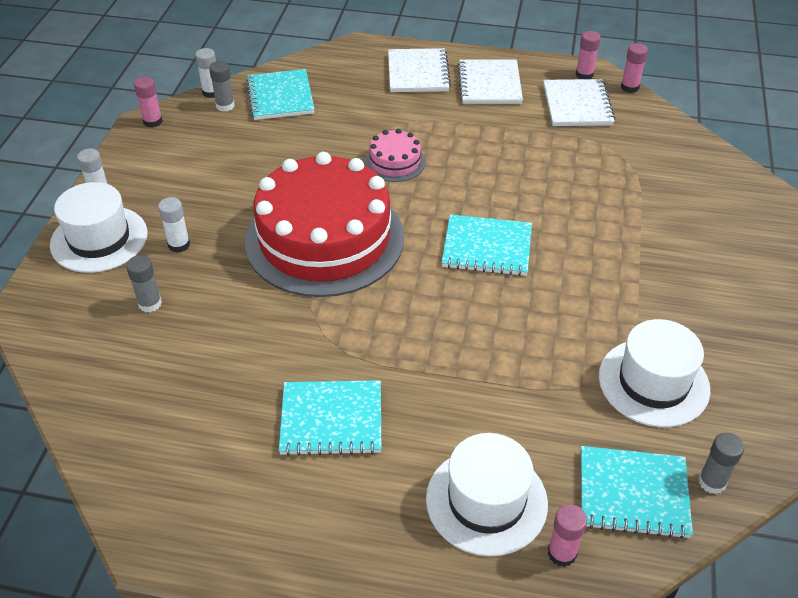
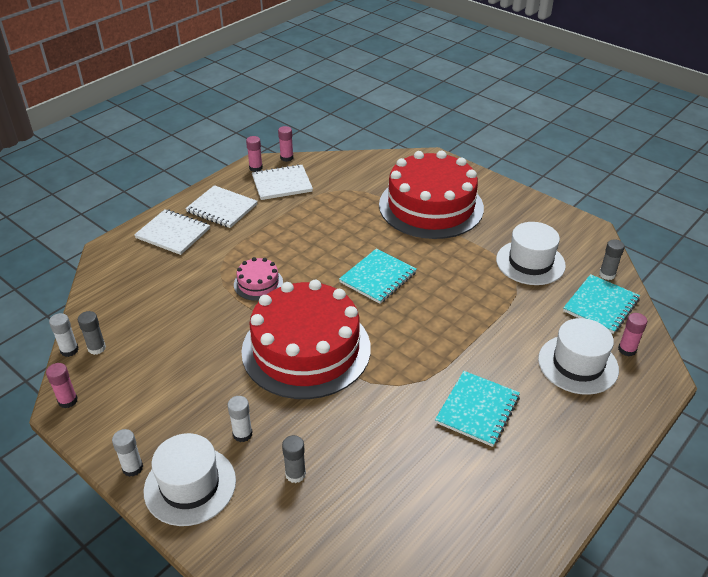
camera: 60 degrees left, 5 degrees down
(280, 97) = (121, 312): turquoise notebook -> none
(577, 105) = (282, 184): white notebook -> white notebook turned 45 degrees counterclockwise
(671, 241) = (431, 206): none -> red cake

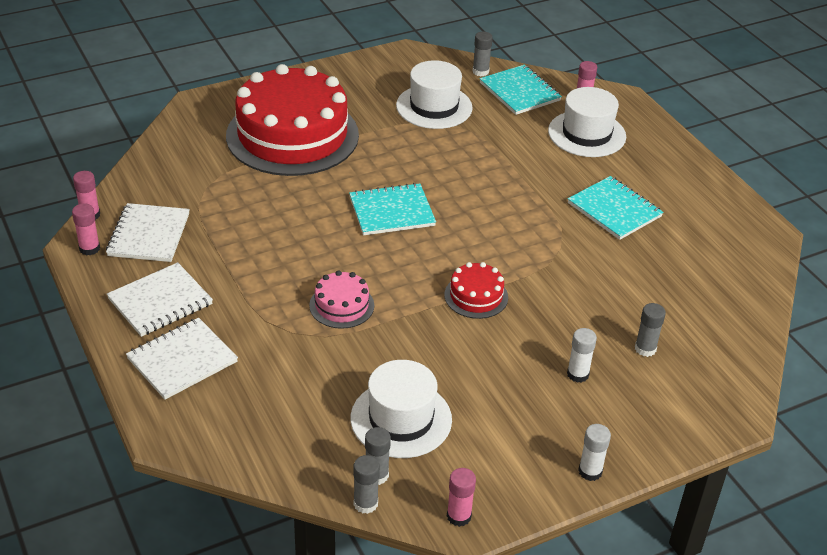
camera: 70 degrees left, 0 degrees up
(69, 350) = (365, 503): white glue stick -> grey glue stick
(190, 485) = (631, 429): white hat -> white hat (401, 419)
(306, 349) = (476, 296): red cake -> red cake, size x0.42
(378, 277) = (391, 211): turquoise notebook -> turquoise notebook turned 75 degrees counterclockwise

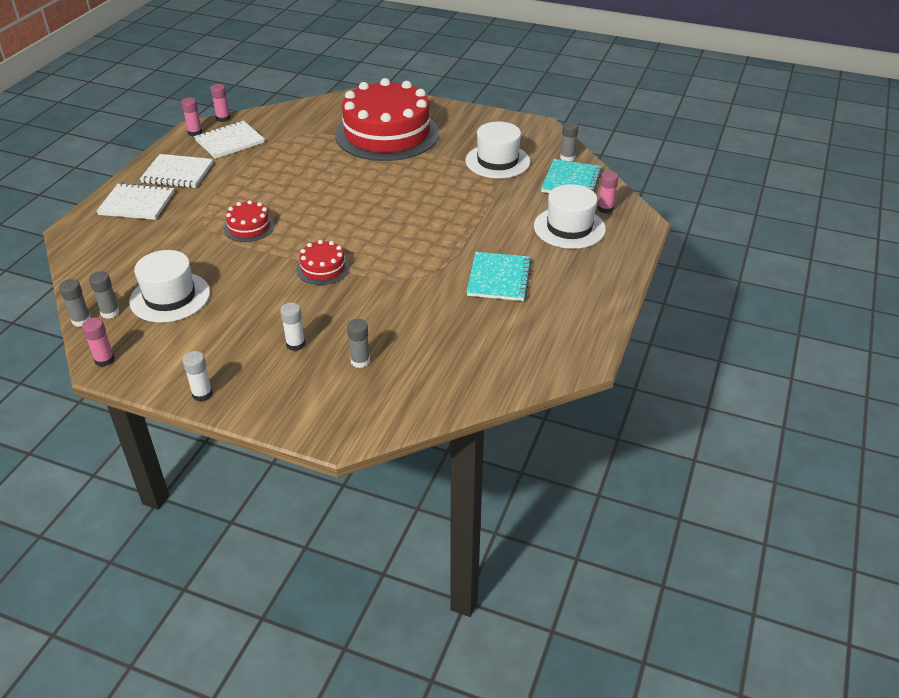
camera: 50 degrees right, 0 degrees up
(341, 305) = (249, 227): pink cake -> red cake
(391, 211) = (364, 199): turquoise notebook -> none

